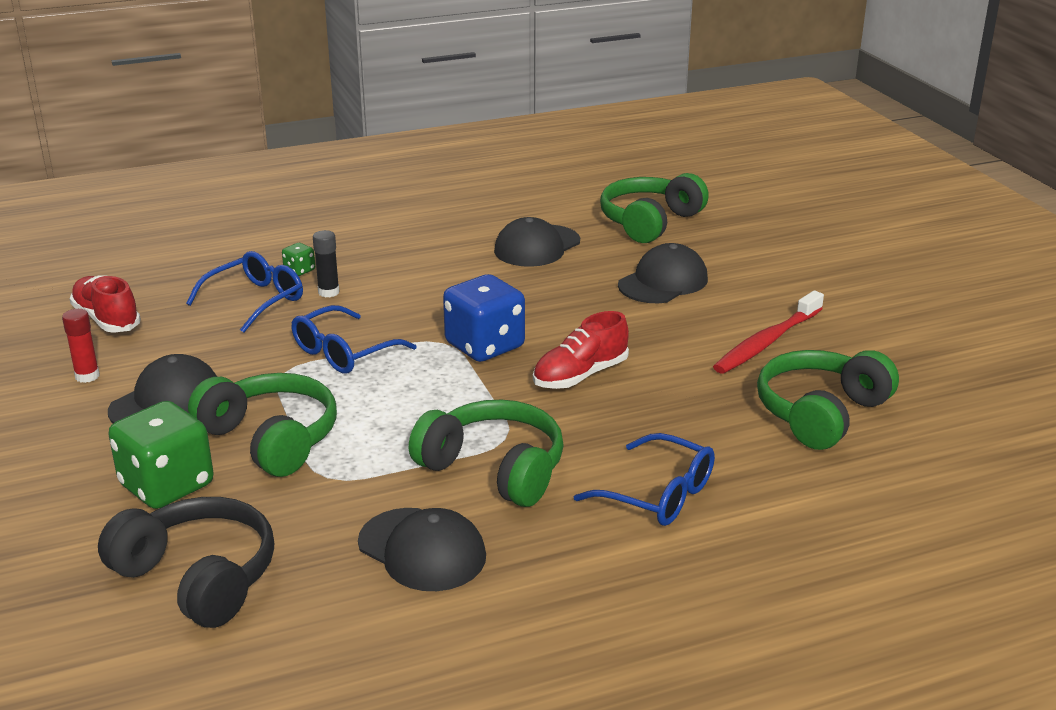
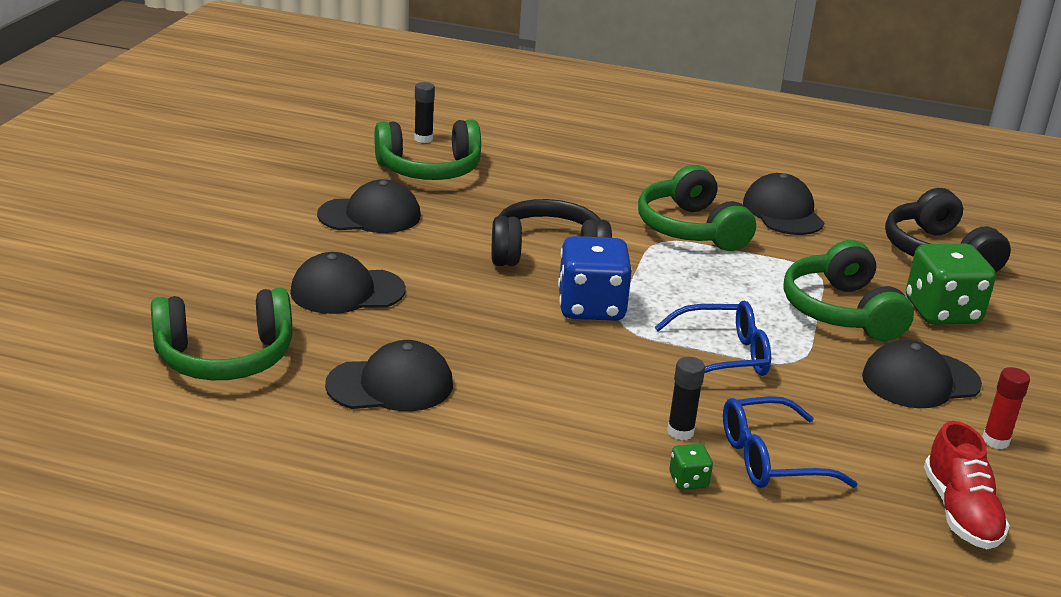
camera: 145 degrees left, 0 degrees up
(580, 375) = (548, 254): red shoe -> black headphones
(658, 495) = (605, 179): blue glasses -> none
(766, 342) = (370, 215): red toothbrush -> black cap
(904, 451) = (423, 139): none -> black glue stick

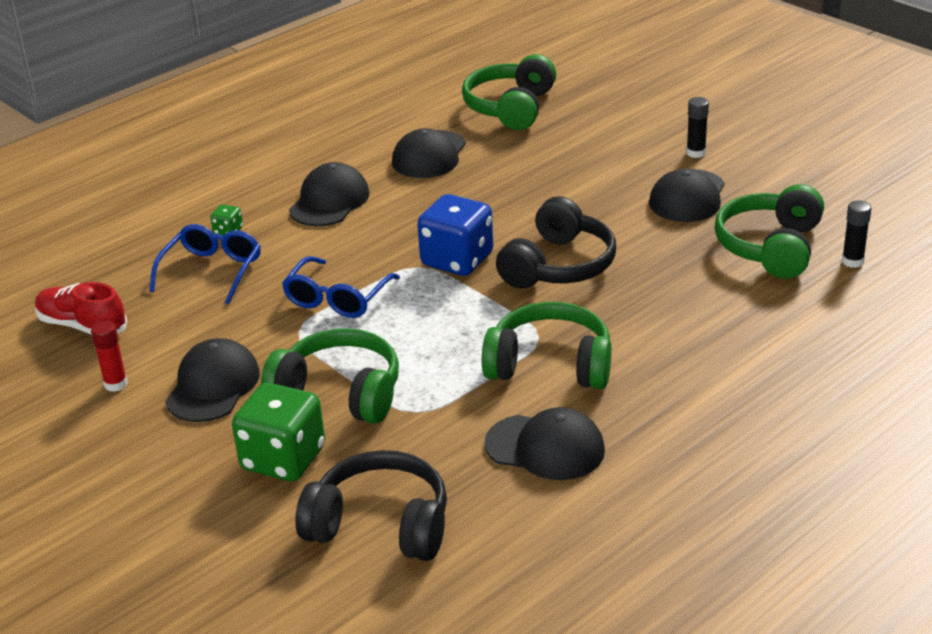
camera: 125 degrees right, 5 degrees up
(347, 291) = (564, 163): black cap -> black cap (329, 201)
(680, 432) = (274, 246): black glue stick -> black glue stick (696, 153)

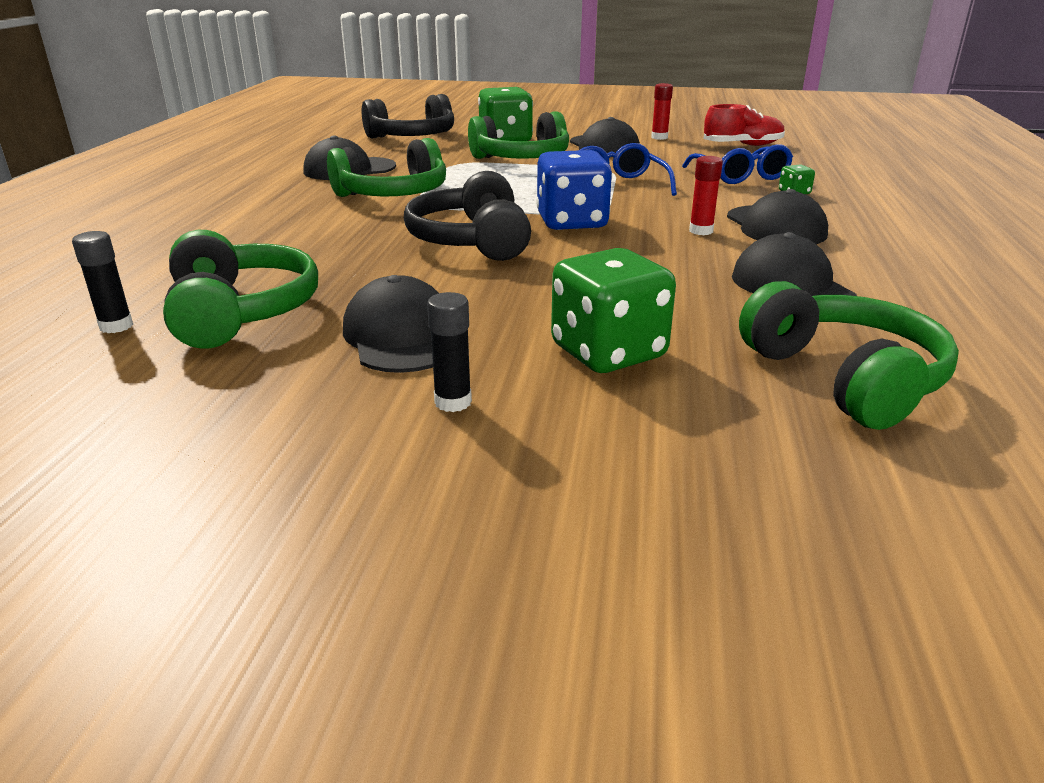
camera: 140 degrees right, 5 degrees down
(386, 216) = (701, 231): none -> red glue stick
(593, 152) = (608, 352): none -> green dice

